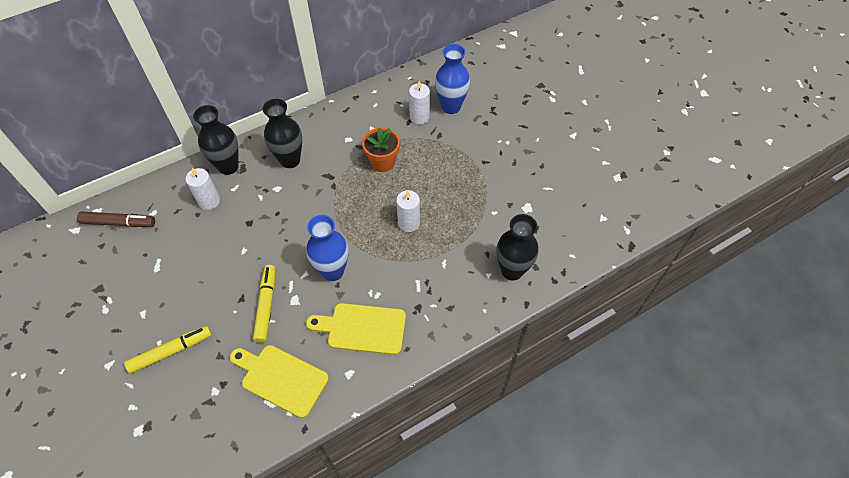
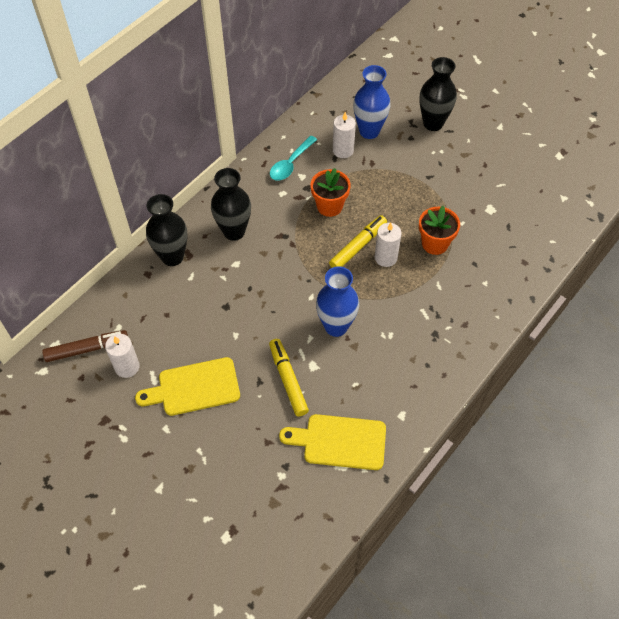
camera: 20 degrees left, 0 degrees up
(170, 351) = (216, 454): yellow marker -> yellow marker (357, 246)
(209, 201) = (172, 297): white candle -> white candle (127, 367)
(362, 328) = (393, 370): yellow cutting board -> yellow cutting board (194, 387)
(368, 116) = (290, 164): none -> turquoise spoon
(459, 224) = (435, 243): none -> orange flower pot
(512, 270) = (505, 272): black vase -> black vase (433, 123)

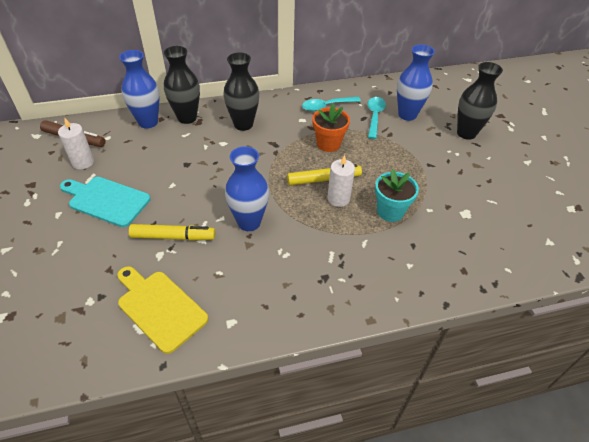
camera: 35 degrees right, 10 degrees down
(140, 285) = (148, 122): none -> blue vase
(194, 387) = (106, 200): yellow cutting board -> turquoise cutting board
(288, 380) = (173, 237): yellow marker -> yellow marker turned 75 degrees clockwise
(343, 150) = (374, 116): white candle -> turquoise spoon
(435, 243) = (390, 211): orange flower pot -> turquoise flower pot

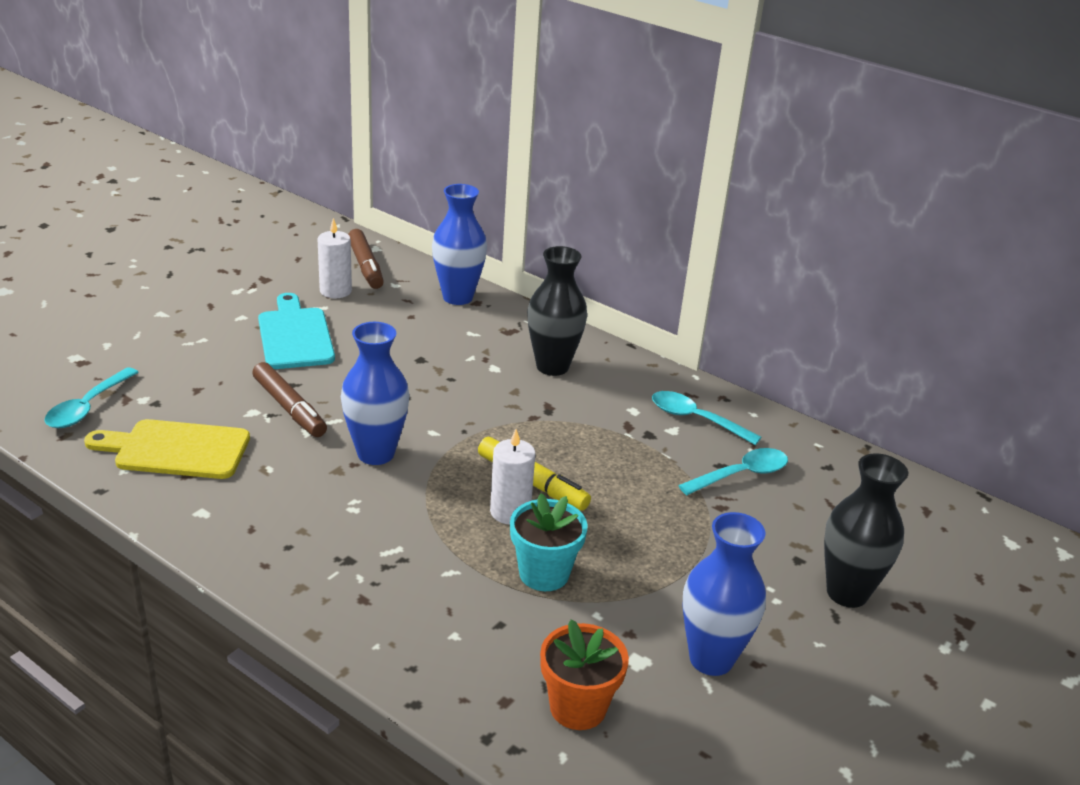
camera: 50 degrees right, 15 degrees down
(66, 335) = (87, 407): none -> turquoise spoon
(159, 307) = (176, 450): yellow cutting board -> yellow cutting board turned 90 degrees counterclockwise
(173, 237) = (289, 407): yellow marker -> brown marker
(187, 118) = (504, 319): black vase -> none
(328, 144) = (613, 456): orange flower pot -> orange flower pot (578, 707)
(407, 115) = (796, 507): blue vase -> blue vase (711, 659)

